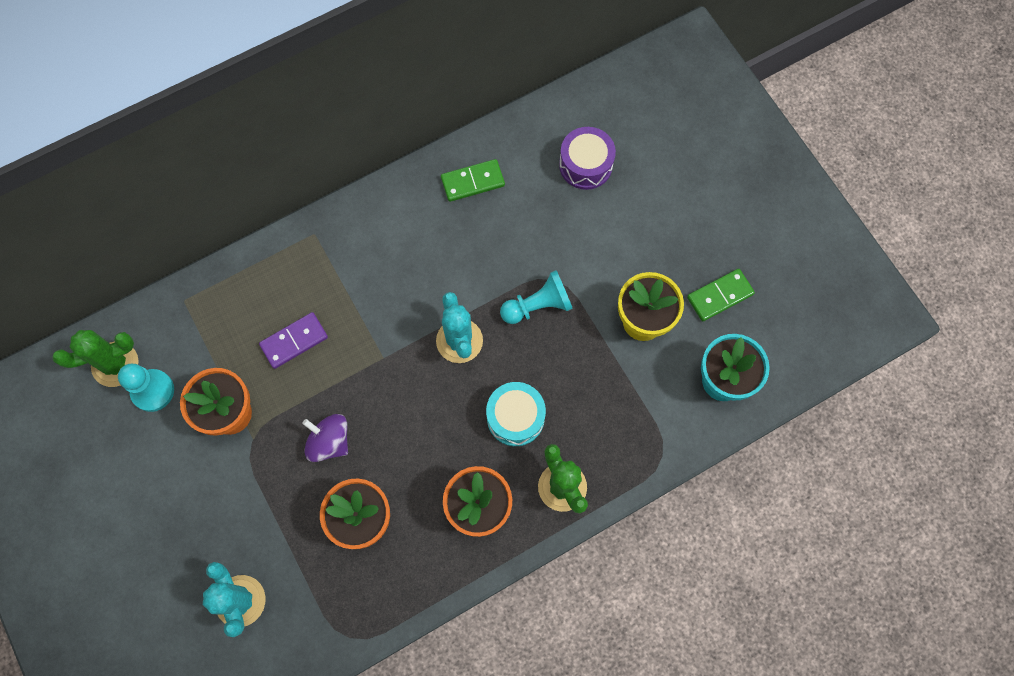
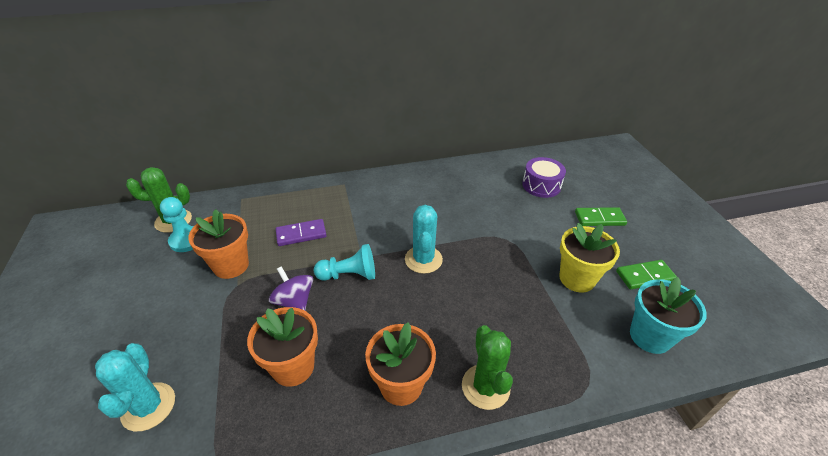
camera: 15 degrees right, 30 degrees down
(472, 182) = (460, 179): green domino -> green domino (599, 219)
(515, 417) = (454, 320): turquoise drum -> none
(538, 305) = (491, 251): turquoise pawn -> turquoise pawn (349, 275)

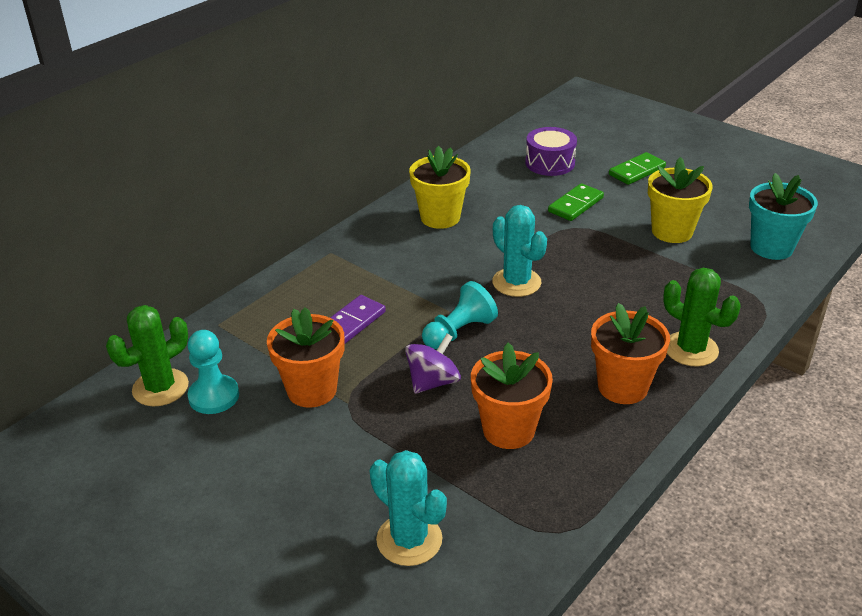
camera: 35 degrees left, 5 degrees down
(294, 301) = (433, 382): purple spinning top -> purple spinning top turned 120 degrees clockwise
(429, 191) = (440, 217): none -> yellow flower pot
(645, 276) = (722, 203): green domino -> green domino (575, 205)

